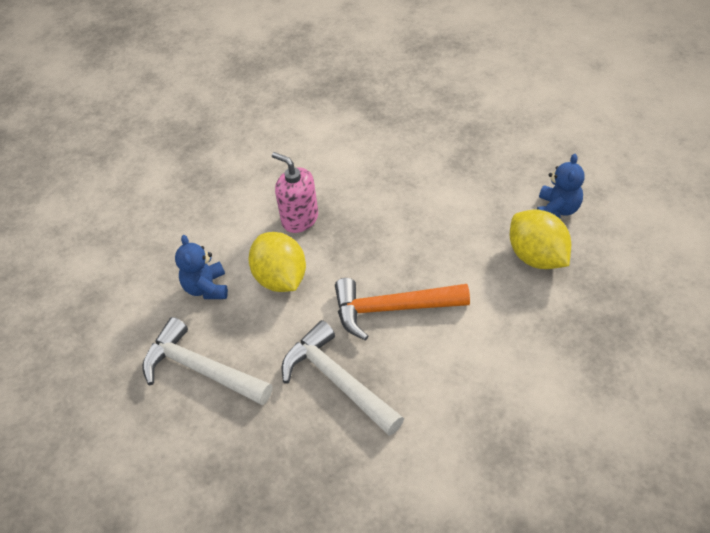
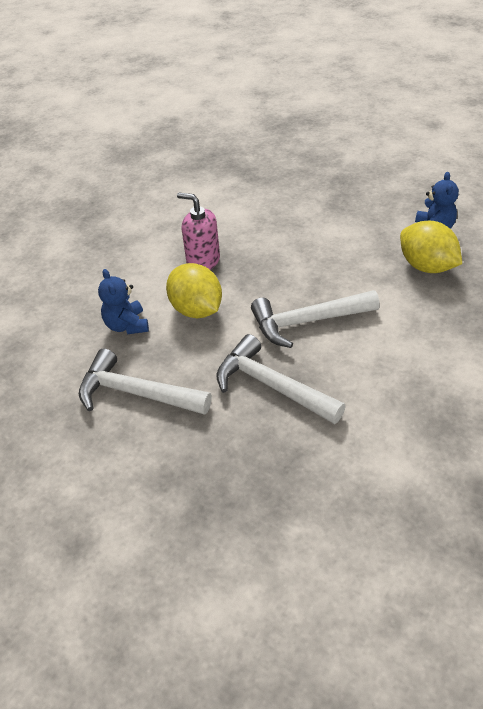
camera: 10 degrees left, 5 degrees down
(392, 308) = (307, 321): orange hammer -> white hammer

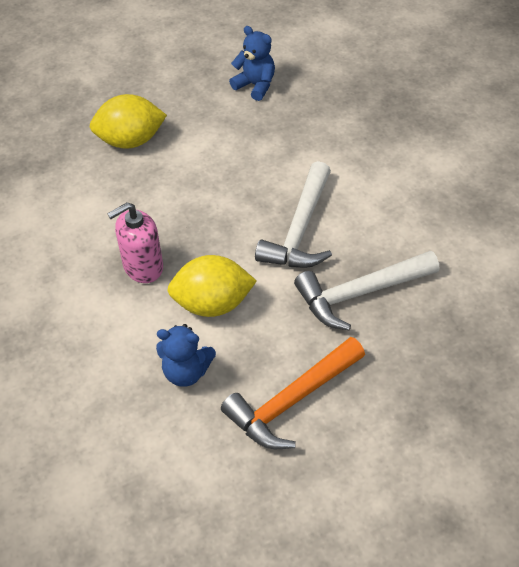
camera: 60 degrees left, 5 degrees up
(137, 393) = (291, 401): white hammer -> orange hammer
(426, 266) = (299, 116): yellow lemon -> yellow lemon (130, 141)

